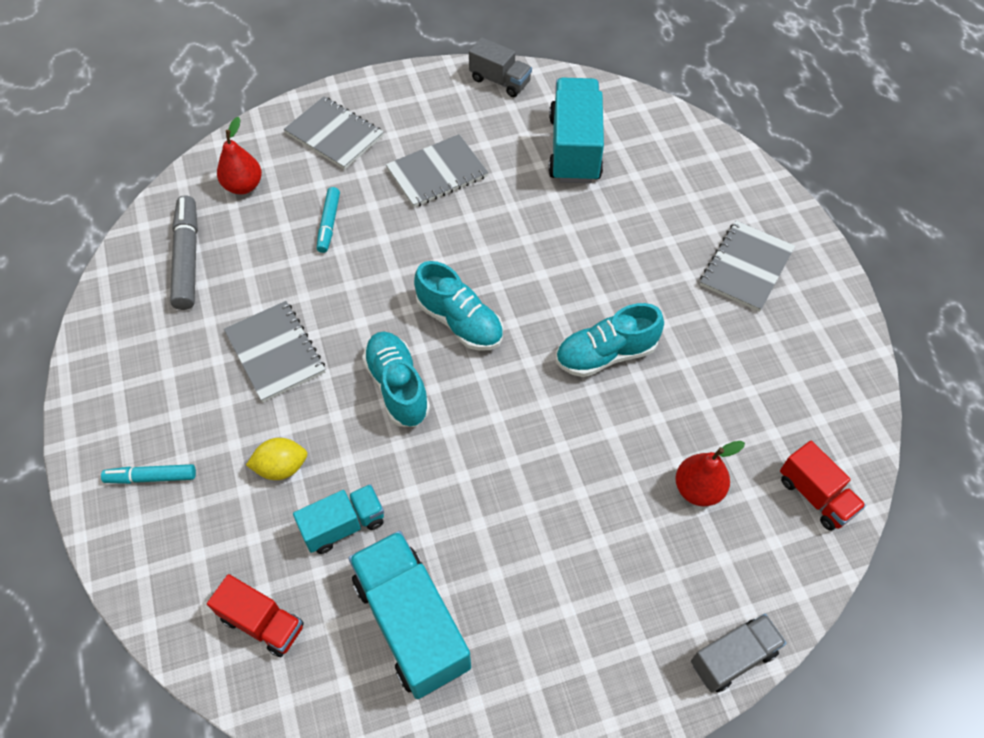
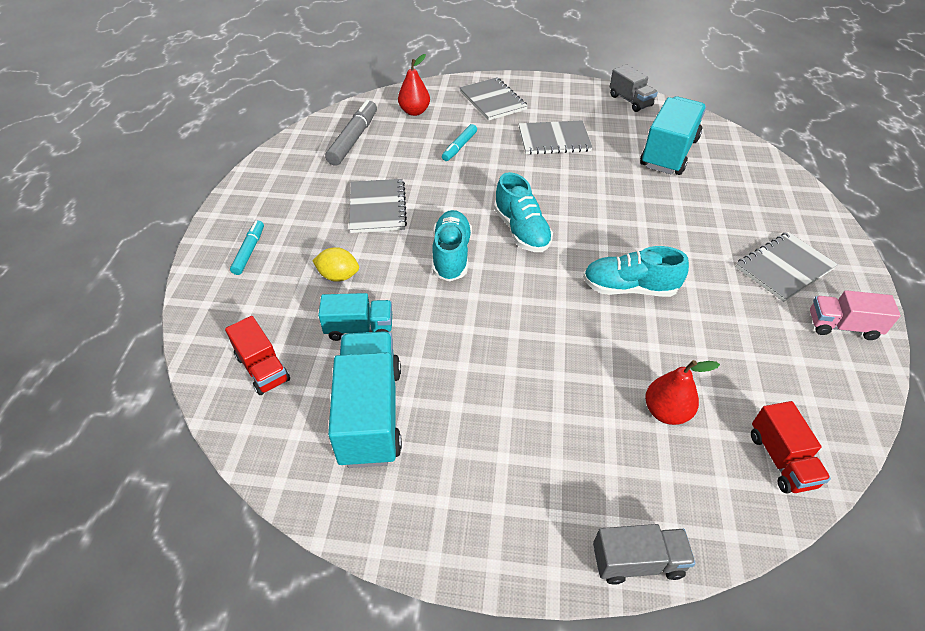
camera: 25 degrees right, 10 degrees down
(151, 477) = (249, 251): turquoise marker -> turquoise marker turned 75 degrees clockwise
(821, 320) = (842, 326): none -> pink truck

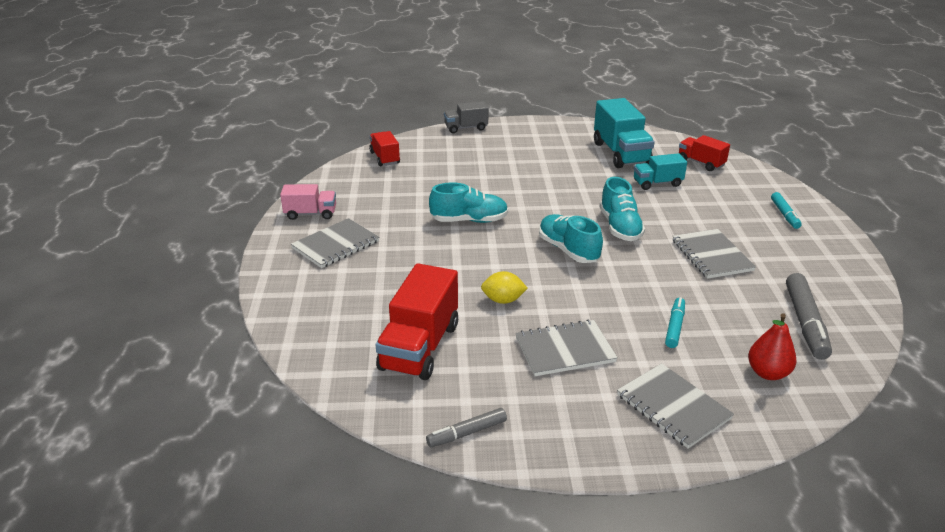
camera: 170 degrees right, 15 degrees down
(338, 276) = (698, 207): yellow lemon -> yellow lemon (503, 300)
(630, 101) = (467, 433): grey truck -> grey marker
(666, 412) = (447, 168): red pear -> none
(669, 153) = (419, 347): turquoise truck -> red truck

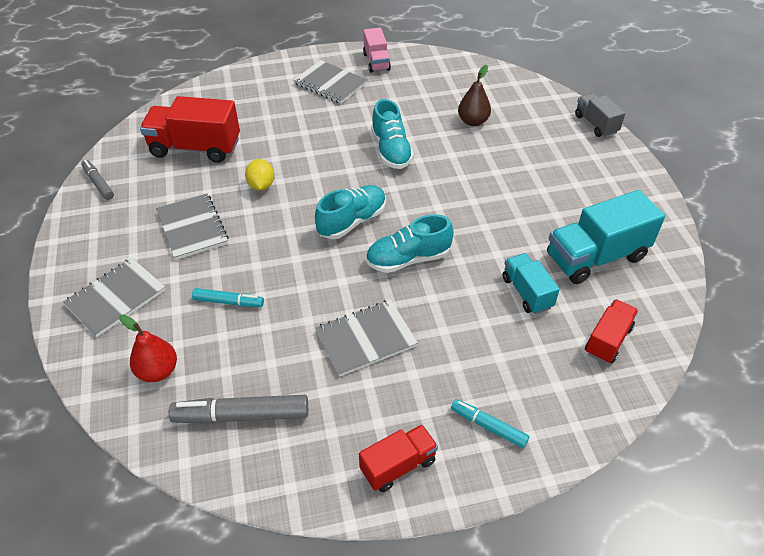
camera: 80 degrees right, 15 degrees up
(385, 158) = (496, 82): red truck -> red truck (398, 465)
(440, 176) = (473, 121): none -> brown pear
(784, 214) = (488, 426): turquoise marker -> turquoise marker turned 45 degrees clockwise

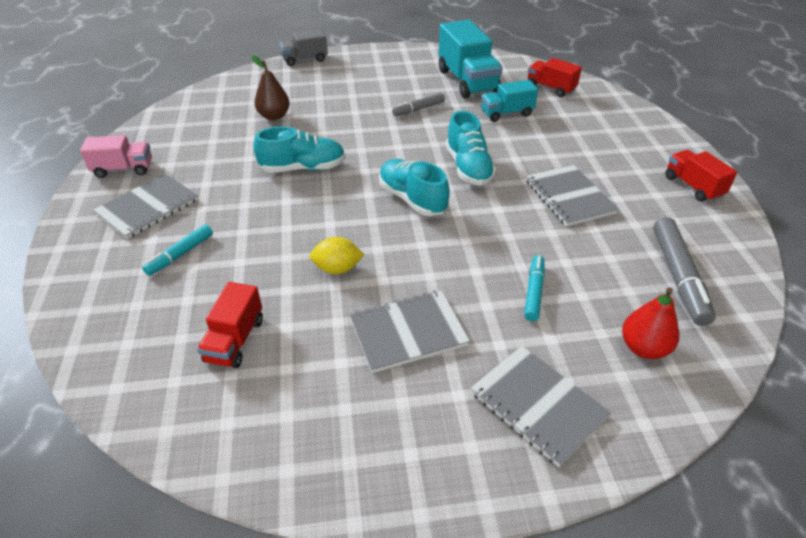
camera: 85 degrees left, 5 degrees down
(98, 183) = (285, 465): grey marker -> grey marker (418, 109)
(195, 148) = (235, 340): red truck -> red truck, size x0.58
(488, 426) = (642, 143): turquoise marker -> turquoise marker (180, 254)

